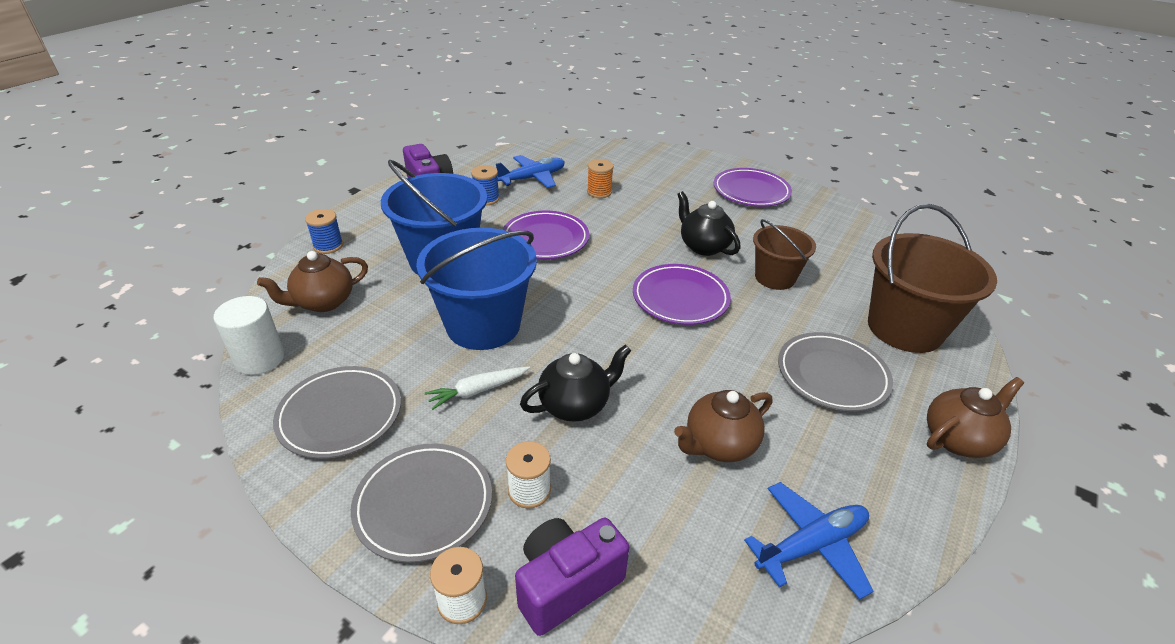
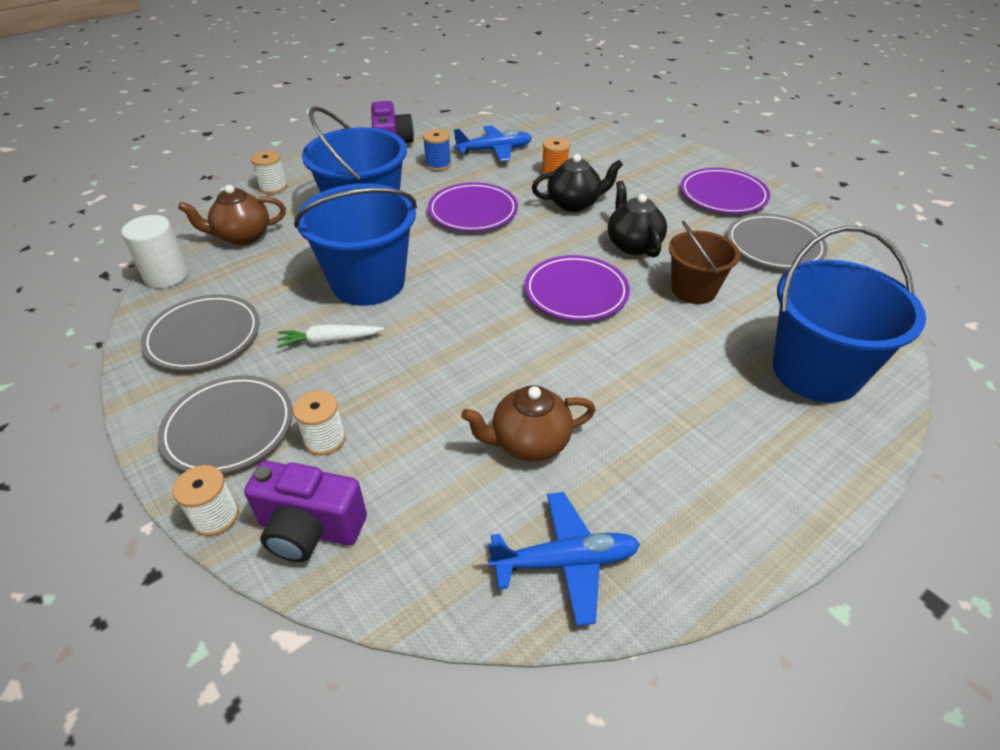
camera: 20 degrees right, 5 degrees up
(328, 246) = (273, 187): blue spool -> white spool
(566, 584) = (310, 529): purple camera -> purple camera turned 150 degrees counterclockwise
(575, 405) = (410, 373): black teapot -> black teapot (574, 204)
(832, 375) = (696, 402): grey plate -> grey plate (774, 246)
(905, 328) = (816, 371): brown bucket -> blue bucket
(958, 439) = (804, 502): brown teapot -> none

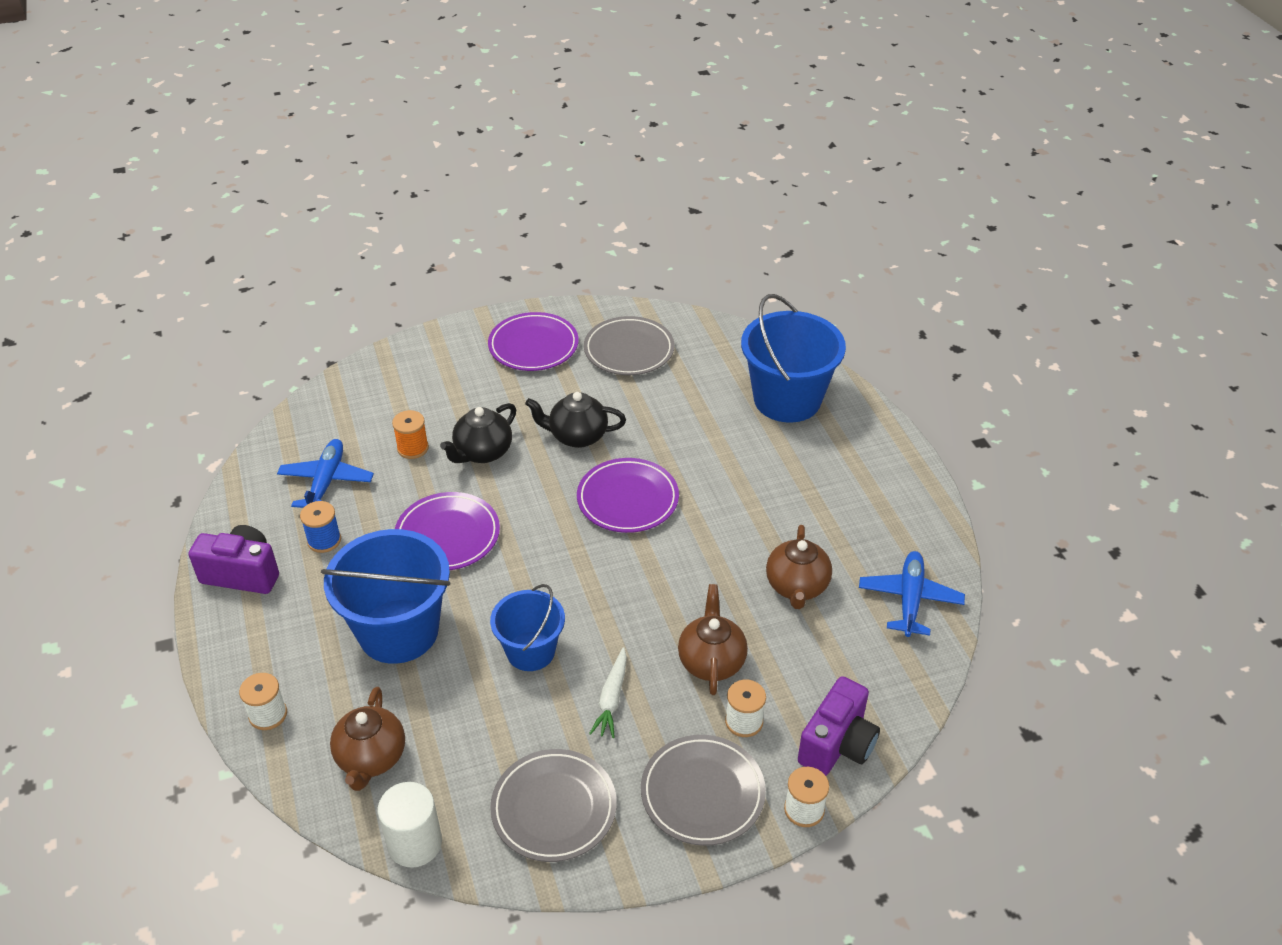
camera: 70 degrees left, 0 degrees up
(368, 282) = (530, 651): blue bucket -> blue bucket, size x0.60
(395, 397) = (711, 661): none -> brown teapot
(574, 204) = (482, 452): black teapot -> black teapot turned 150 degrees counterclockwise
(693, 290) = (662, 424): brown bucket -> none

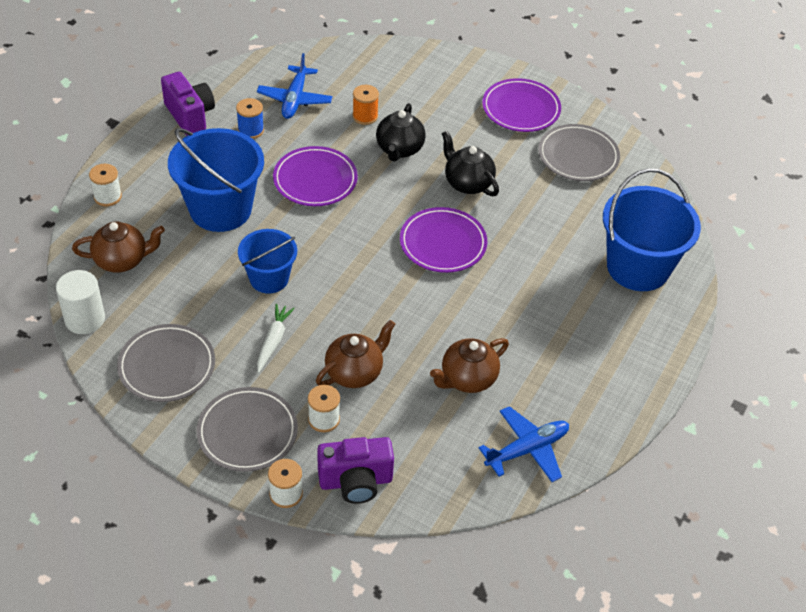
camera: 45 degrees right, 5 degrees up
(326, 482) = (295, 99): blue plane -> blue plane turned 135 degrees clockwise
(371, 758) = (122, 260): brown teapot -> brown teapot turned 150 degrees counterclockwise
(482, 452) = (399, 149): black teapot -> black teapot turned 75 degrees counterclockwise
(611, 699) = (273, 341): white carrot -> white carrot turned 135 degrees clockwise

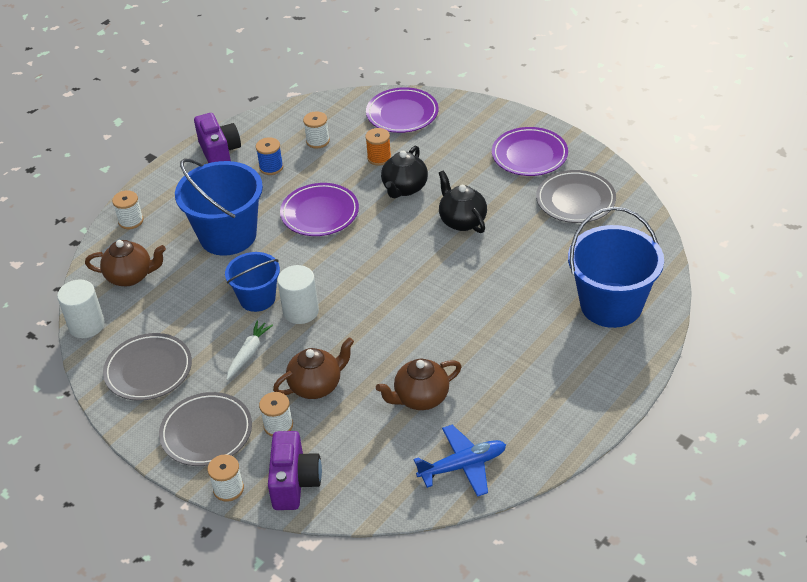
camera: 15 degrees right, 5 degrees down
(295, 99) = (318, 141): blue plane -> white spool
(319, 290) = (301, 311): none -> white cylinder
(356, 481) = (294, 483): purple camera -> purple camera turned 90 degrees counterclockwise
(443, 243) = (426, 274): purple plate -> purple plate (402, 114)

